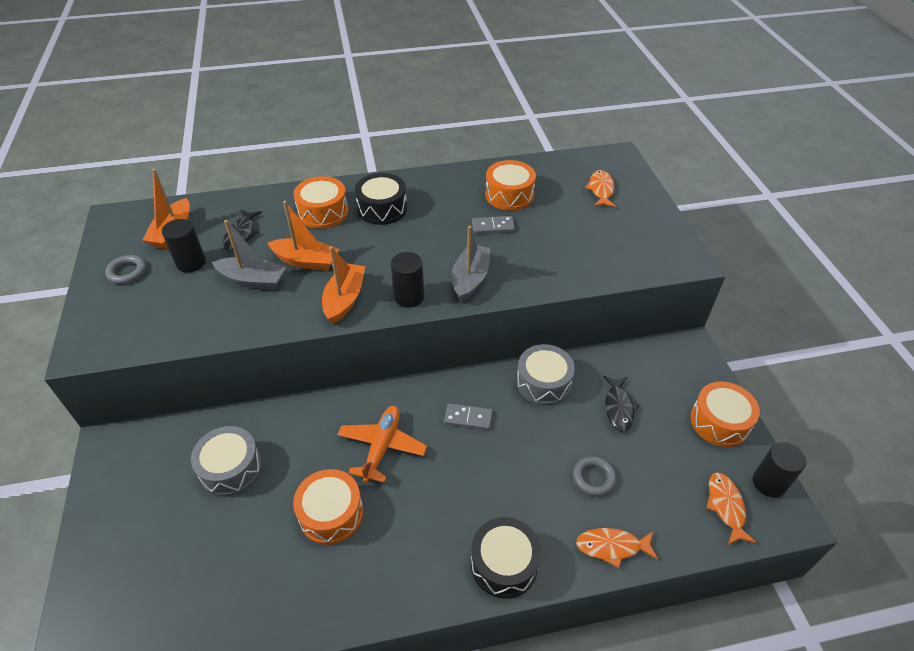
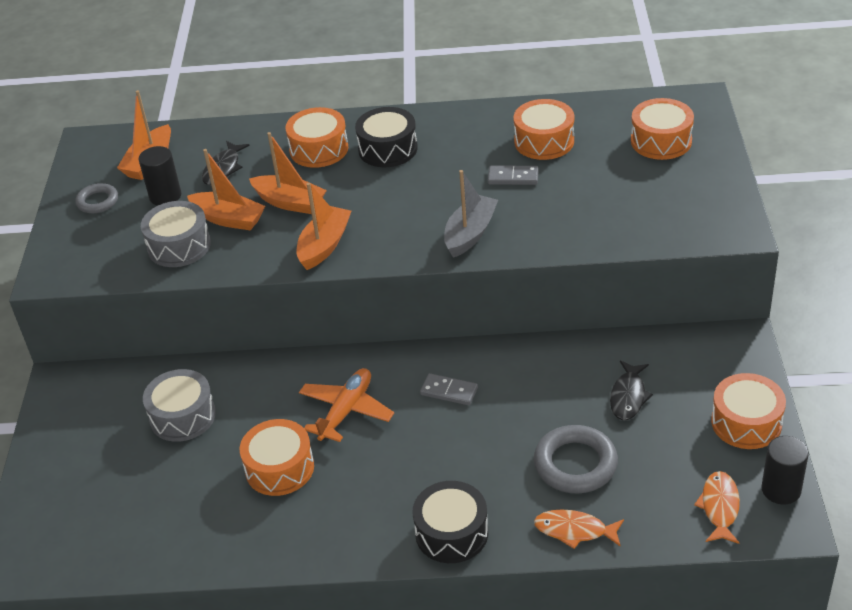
camera: 15 degrees right, 5 degrees down
(253, 280) = (228, 219): grey boat -> orange boat
(409, 297) = (395, 248): black cylinder -> none
(543, 383) = (546, 363): grey drum -> grey drum (179, 246)
(593, 478) = (575, 464): grey ring -> grey ring, size x1.68
(601, 190) = (661, 141): orange fish -> orange drum

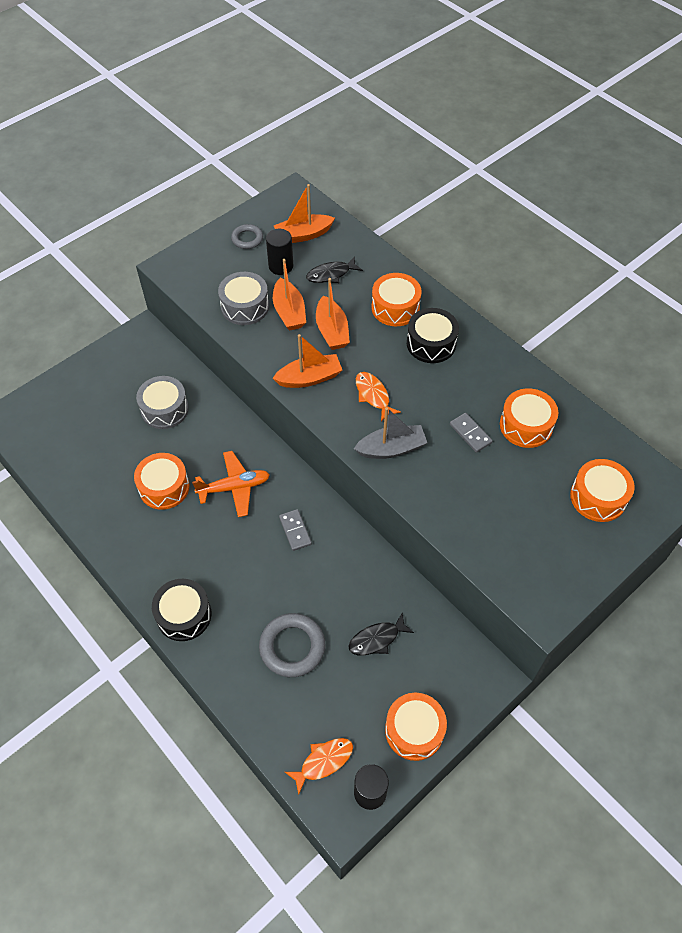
camera: 45 degrees right, 15 degrees up
(574, 530) = (237, 684): orange fish -> orange fish (373, 395)

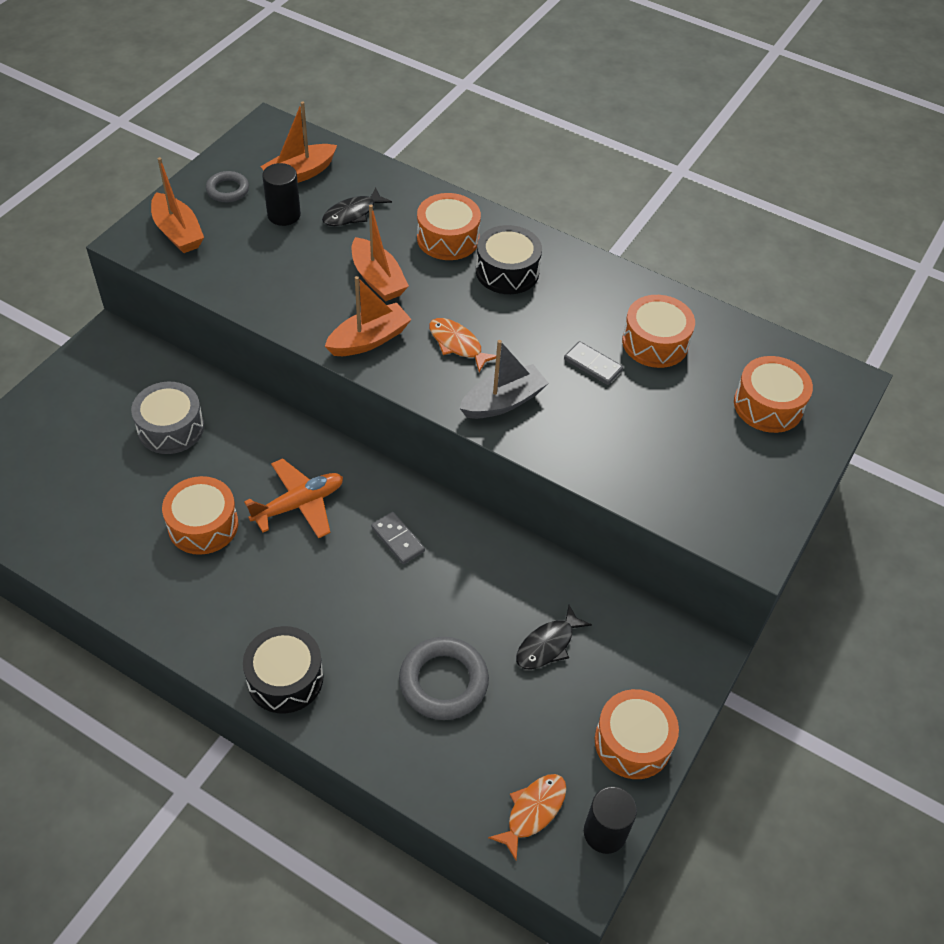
camera: 20 degrees left, 5 degrees down
(245, 306) = (253, 270): grey drum -> none
(289, 312) = (314, 267): orange boat -> orange boat (178, 232)

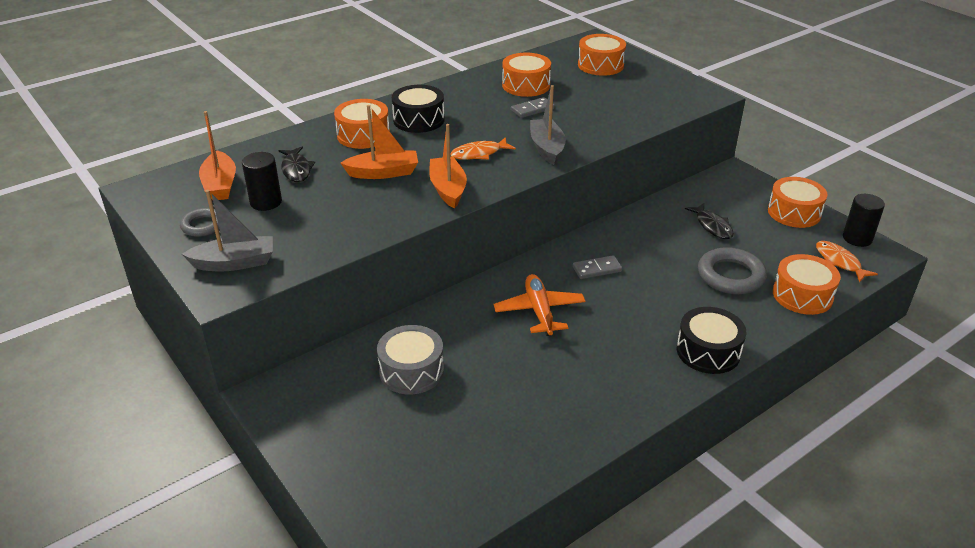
camera: 65 degrees left, 15 degrees down
(178, 232) = (235, 263): orange boat -> grey boat
(203, 525) = (535, 370): orange drum -> orange drum (802, 295)

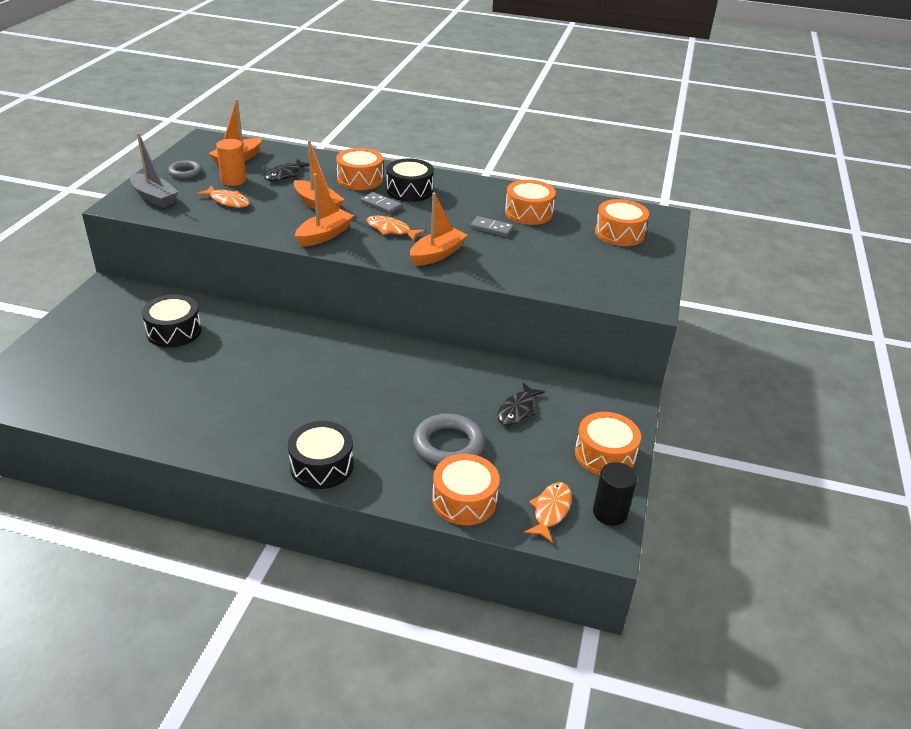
camera: 50 degrees right, 0 degrees up
(266, 202) = (233, 180): black cylinder -> orange cylinder
(308, 220) = (228, 201): none -> orange fish
(411, 371) = (174, 331): grey drum -> black drum
(539, 311) = (294, 360): orange plane -> none
(547, 148) = (437, 254): grey boat -> orange boat
(597, 269) = (379, 368): grey domino -> grey domino (381, 205)

